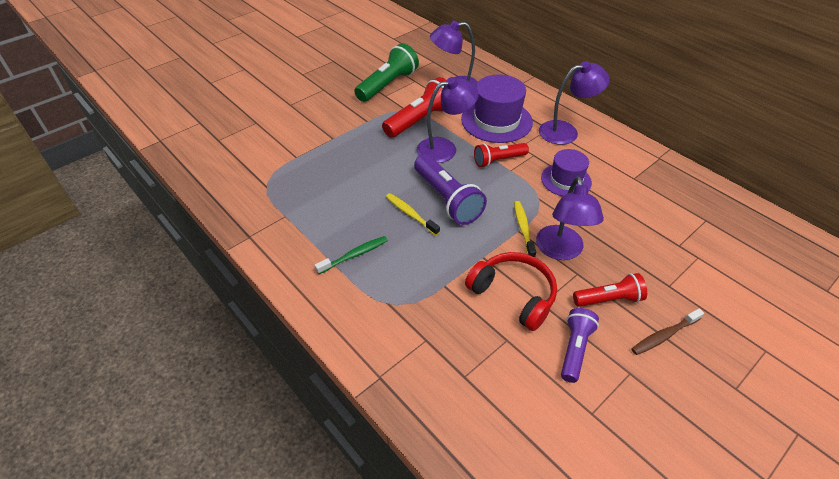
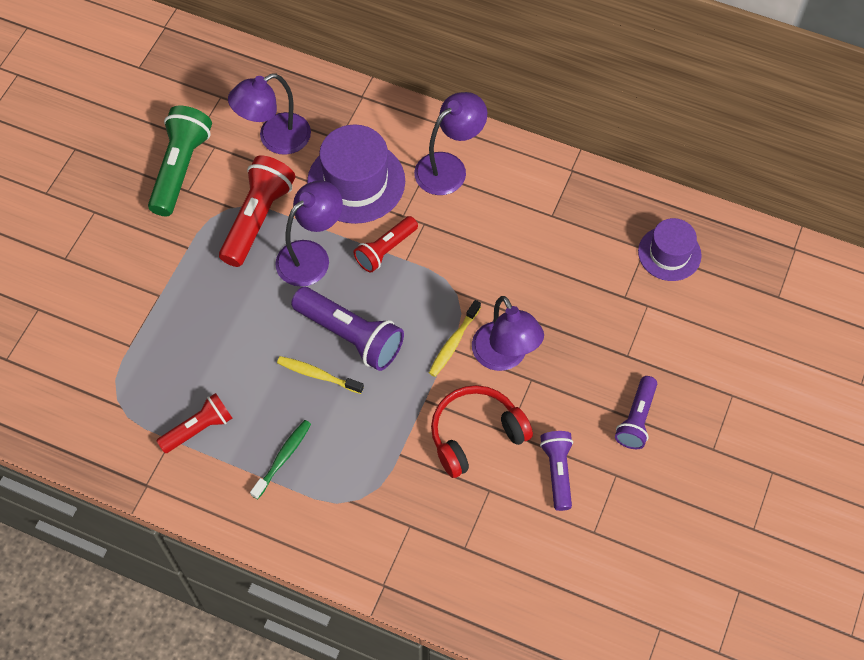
camera: 25 degrees left, 15 degrees up
(513, 295) = (475, 435): red headphones -> red headphones turned 45 degrees counterclockwise
(523, 228) = (453, 342): yellow toothbrush -> yellow toothbrush turned 120 degrees counterclockwise
(566, 180) = (476, 250): purple hat -> purple hat (669, 253)
(608, 299) = (572, 398): red flashlight -> red flashlight (198, 428)
(664, 335) = (636, 419): brown toothbrush -> purple flashlight

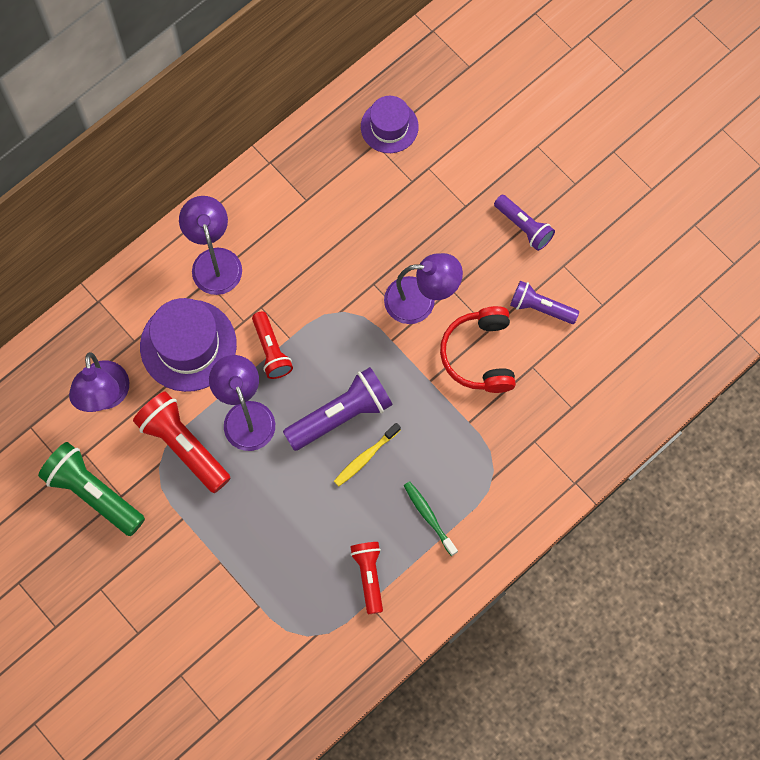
camera: 65 degrees left, 10 degrees up
(453, 342) = (388, 335): yellow toothbrush -> none

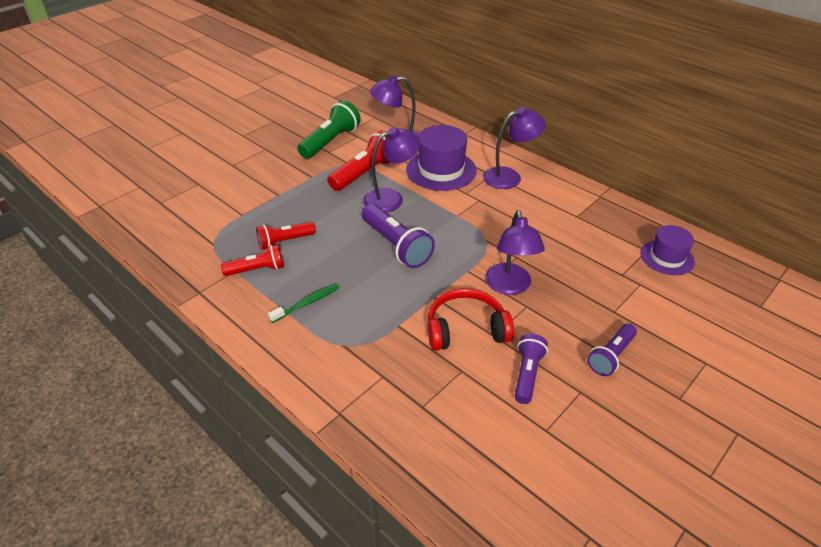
camera: 85 degrees right, 30 degrees down
(271, 350) = (445, 207): red flashlight -> red flashlight (285, 241)
(365, 457) = (361, 261): yellow toothbrush -> none

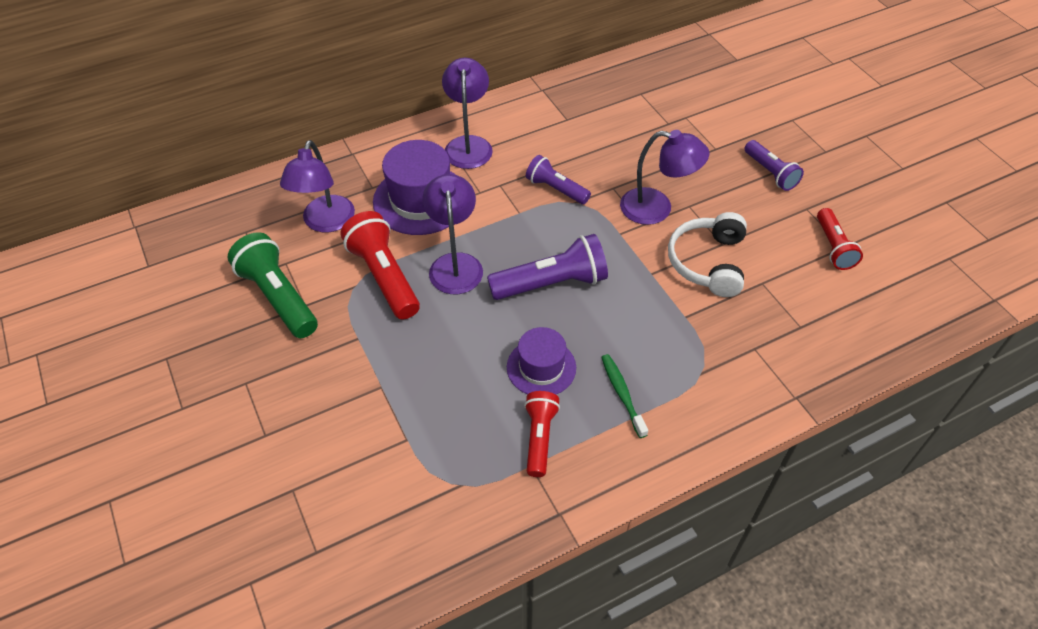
camera: 70 degrees left, 10 degrees up
(285, 241) = (493, 396): red flashlight -> red flashlight (833, 247)
(466, 329) = (708, 262): red headphones -> white headphones
(527, 374) = (778, 237): purple flashlight -> purple flashlight (556, 189)
(667, 257) = (656, 85): purple hat -> purple hat (541, 367)

